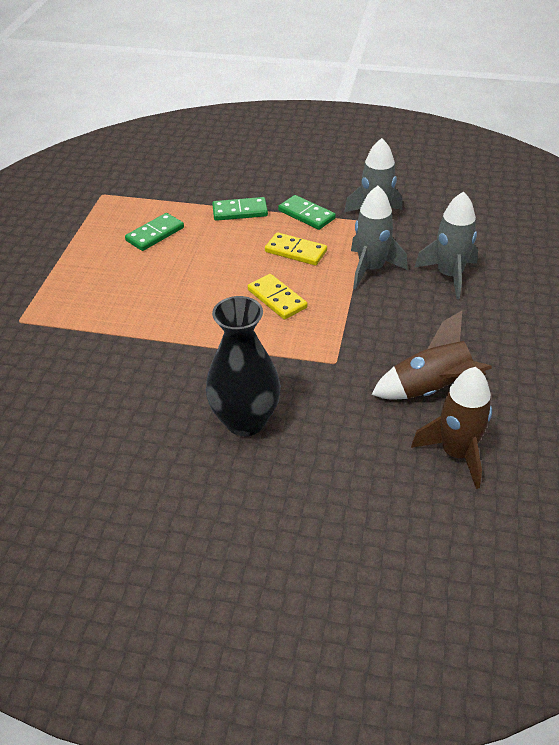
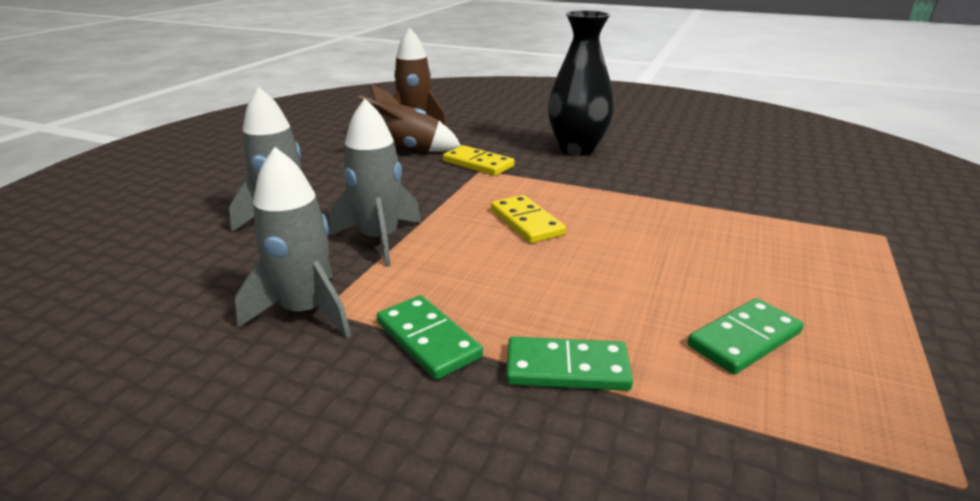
camera: 170 degrees left, 15 degrees down
(296, 251) = (478, 275): yellow domino -> yellow domino (478, 164)

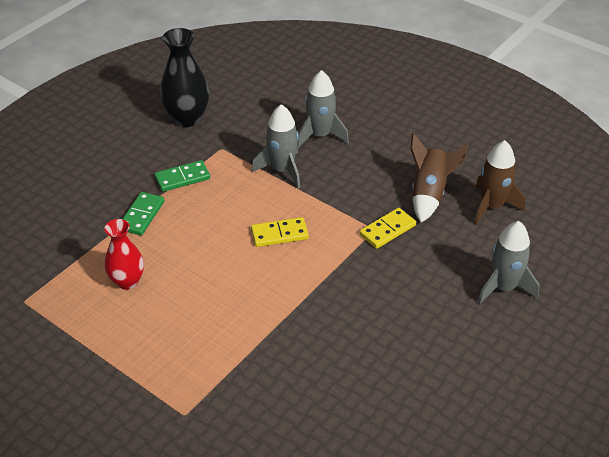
camera: 105 degrees right, 15 degrees up
(306, 311) = (222, 143): grey rocket -> grey rocket (503, 287)
(577, 149) = (405, 298): black vase -> black vase (187, 118)
(744, 339) = (127, 281): green domino -> red vase

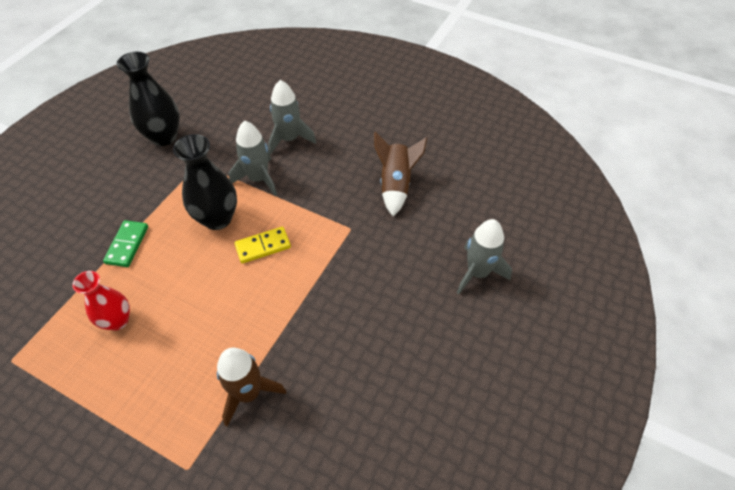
camera: 10 degrees left, 10 degrees up
(182, 178) = (164, 199): green domino -> none
(235, 203) = (217, 219): none -> black vase
(387, 230) = (363, 227): yellow domino -> none
(491, 206) = (453, 190): brown rocket -> brown rocket (248, 393)

